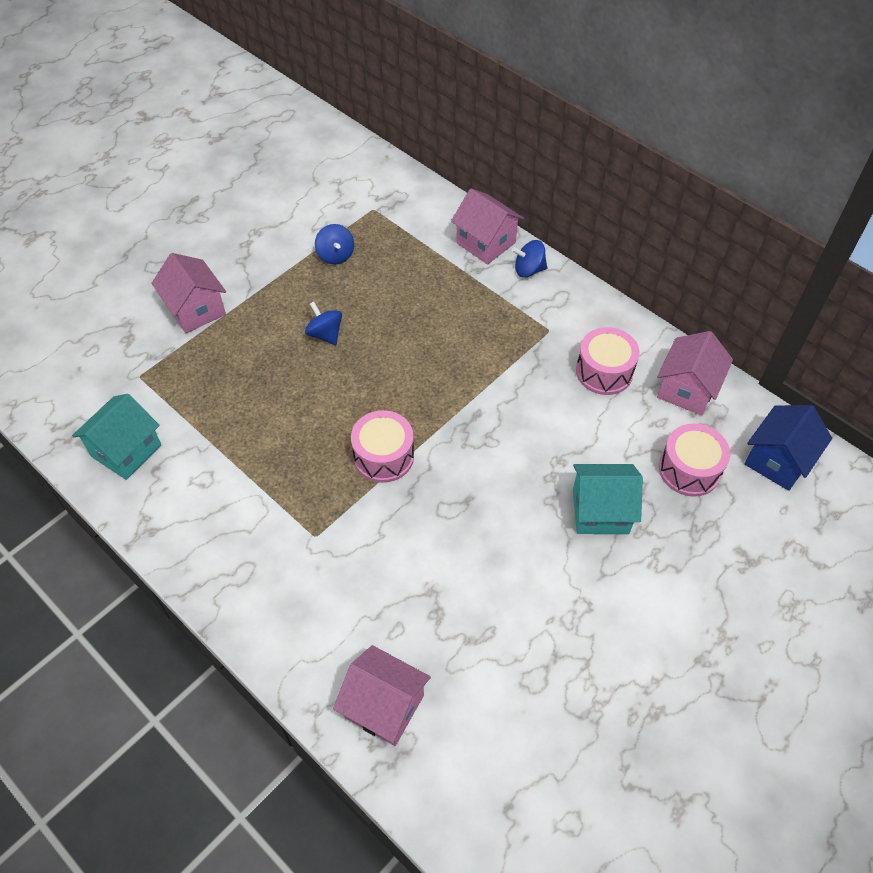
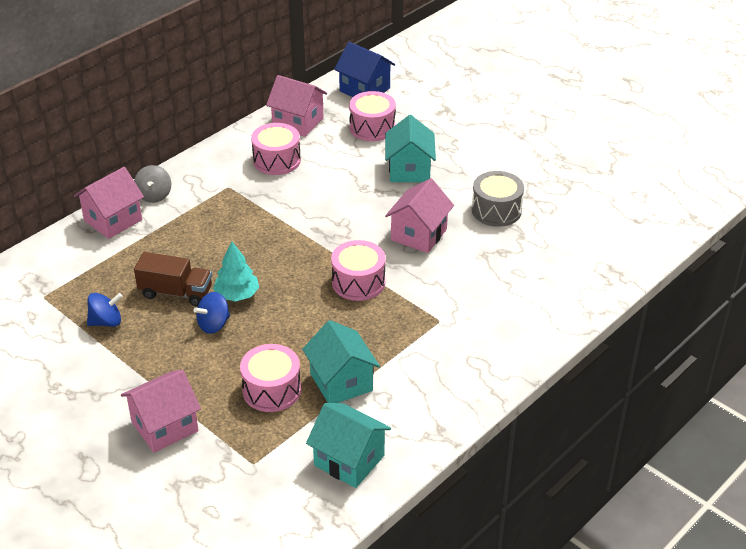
camera: 90 degrees left, 15 degrees down
(229, 385) = (271, 390): none -> pink drum
(231, 442) = (341, 382): none -> turquoise house
(368, 349) = (237, 295): none -> turquoise tree
(374, 301) = (176, 292): none -> brown truck
(384, 706) = (579, 277): pink house -> pink house (419, 235)
(522, 612) = (496, 210): none -> grey drum
(529, 270) = (154, 195): blue spinning top -> grey spinning top

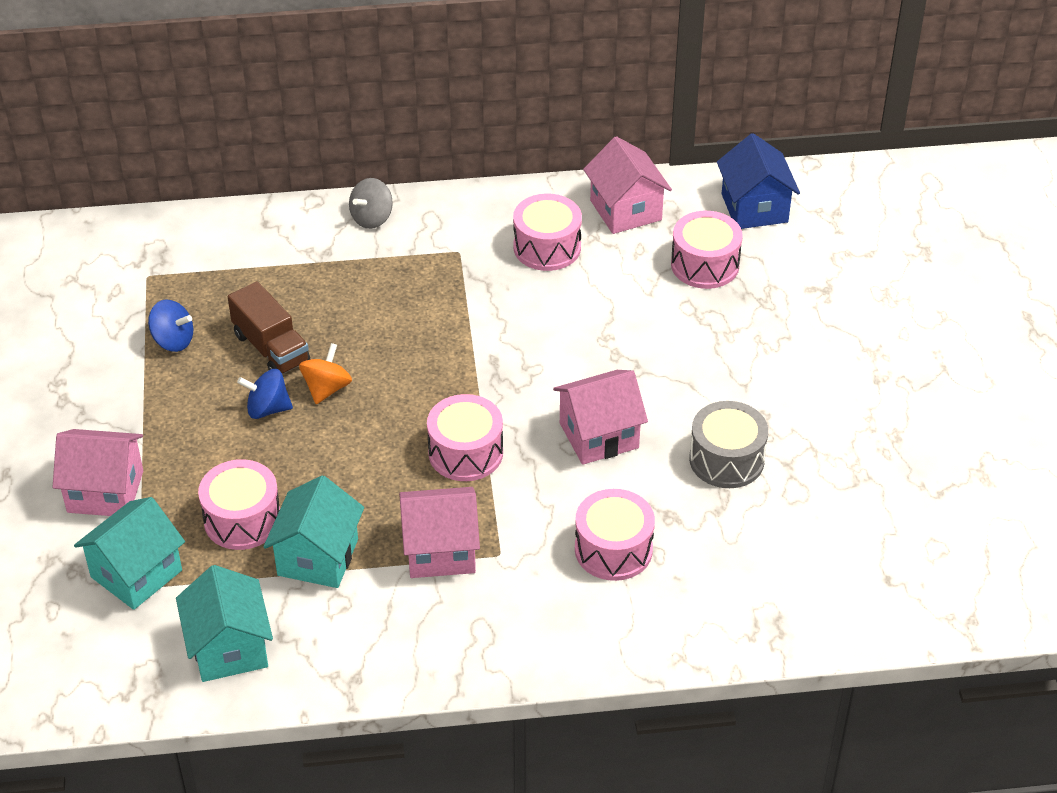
camera: 40 degrees right, 5 degrees up
(113, 220) = (300, 225): pink house -> pink house (440, 551)
(237, 295) = (326, 388): turquoise tree -> orange spinning top
(409, 170) = (684, 346): turquoise house -> turquoise house (136, 574)
(494, 283) = (613, 549): none -> pink drum

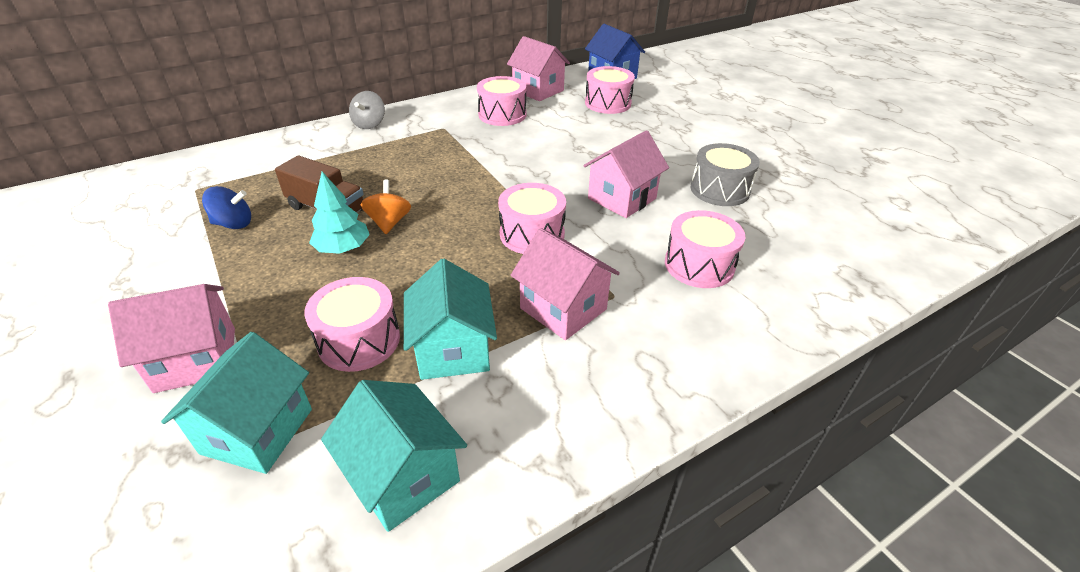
camera: 25 degrees left, 5 degrees down
(267, 409) = (343, 248): blue spinning top -> turquoise tree
(440, 551) = (563, 309): pink house -> pink house turned 75 degrees clockwise

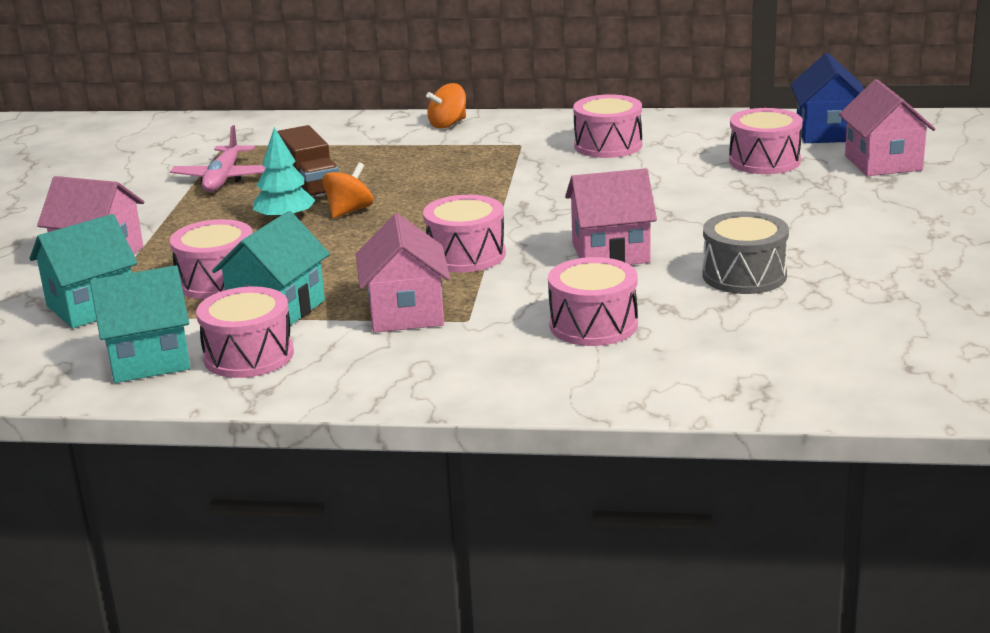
camera: 40 degrees right, 15 degrees down
(233, 224) = (223, 179): blue spinning top -> pink plane
(369, 124) = (448, 124): grey spinning top -> orange spinning top
(403, 476) = (148, 360): turquoise house -> turquoise house turned 75 degrees clockwise
(495, 419) = (249, 355): none -> pink drum
(538, 90) = (695, 129): pink house -> pink house (883, 163)

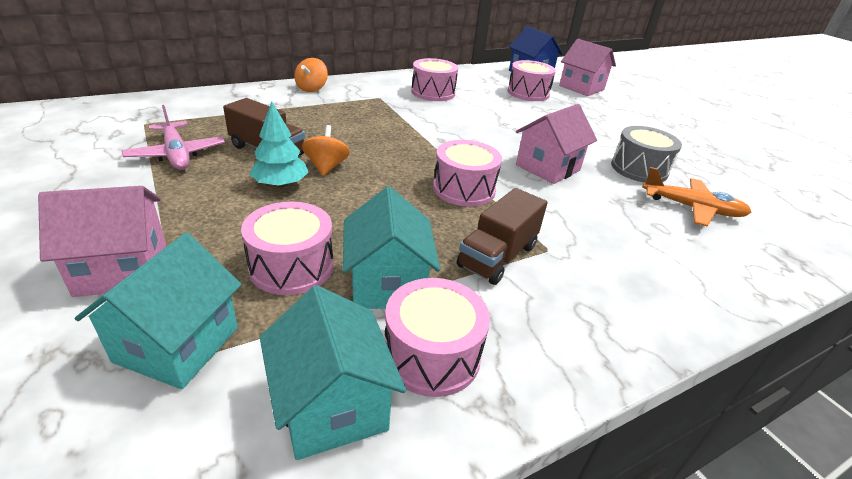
camera: 40 degrees left, 10 degrees up
(148, 360) = (332, 405): turquoise house -> turquoise house turned 60 degrees counterclockwise
(406, 313) = (497, 256): pink house -> brown truck
(593, 325) = (628, 230): pink drum -> none
(728, 325) = (692, 208): none -> orange plane

